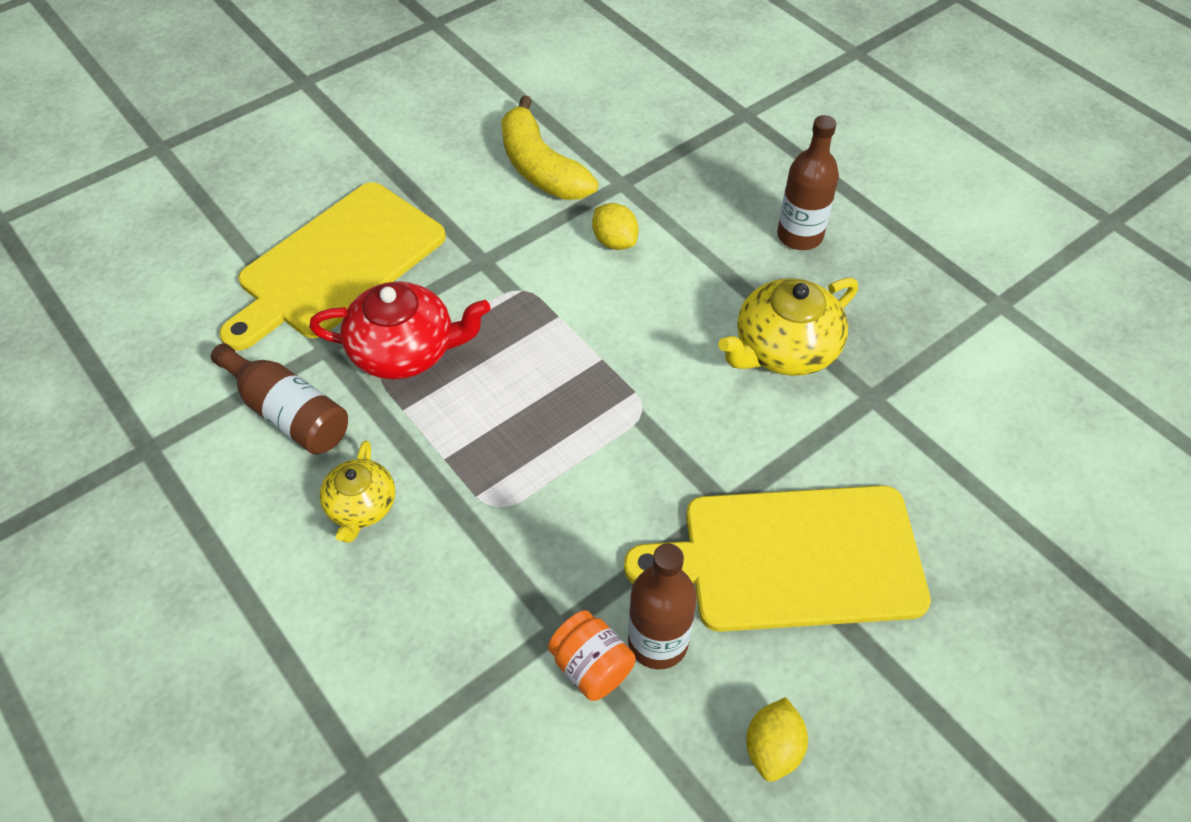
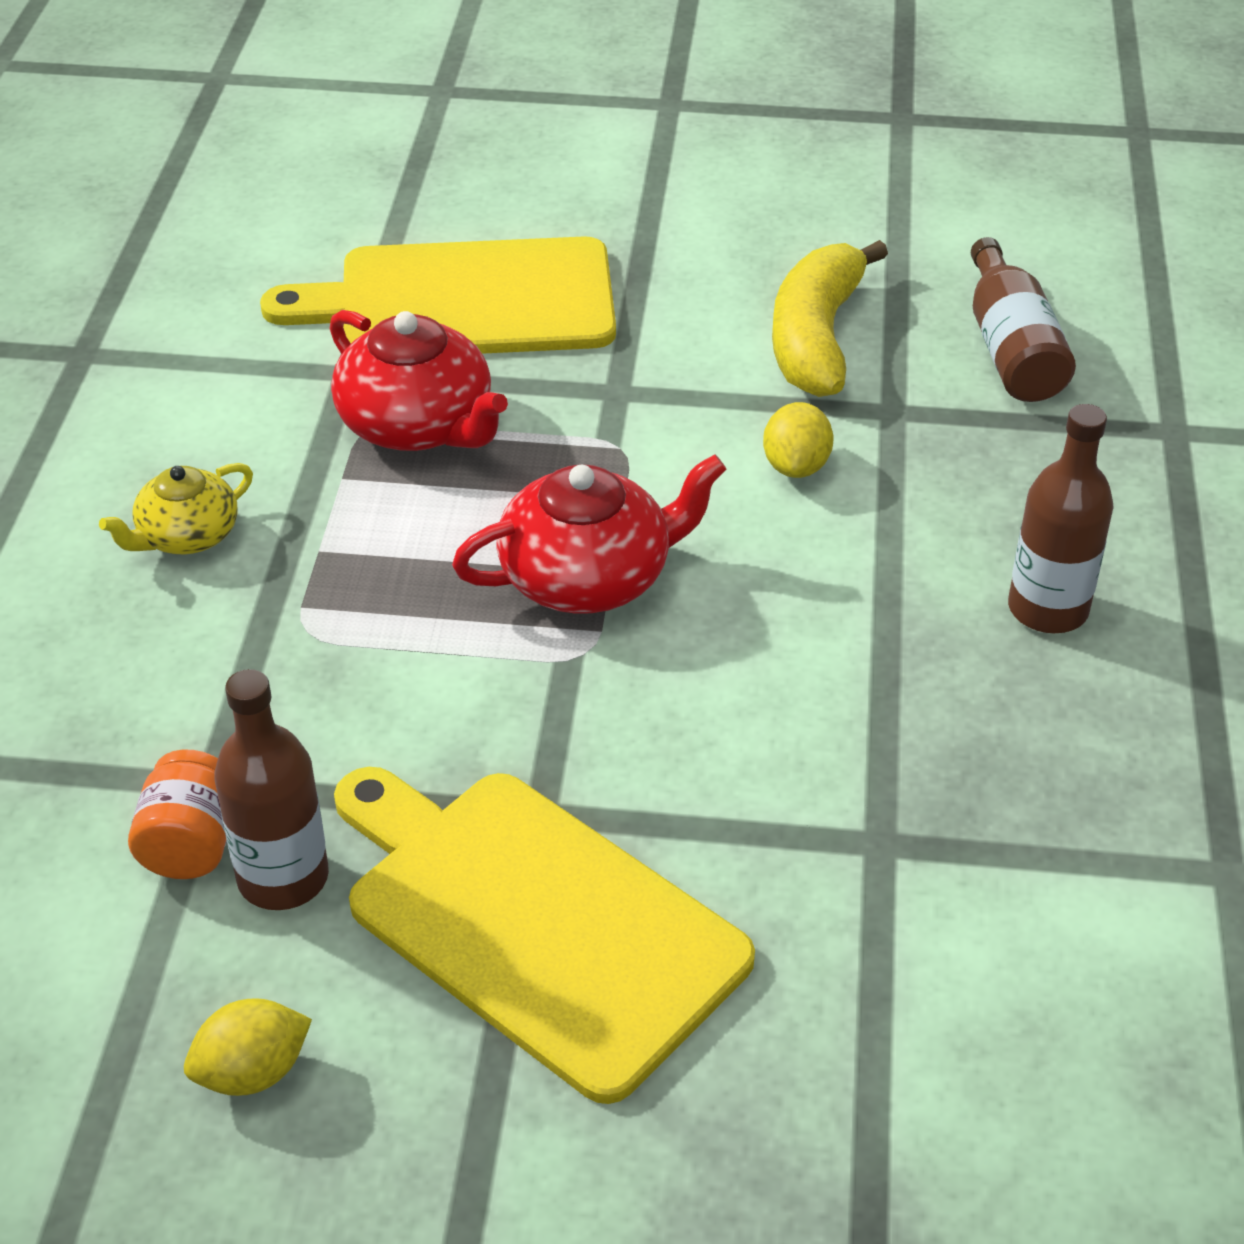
camera: 45 degrees right, 10 degrees down
(288, 413) = (236, 407): brown bottle -> brown bottle (1011, 349)
(595, 369) = (588, 577): none -> red teapot
(784, 349) = (843, 713): yellow teapot -> none

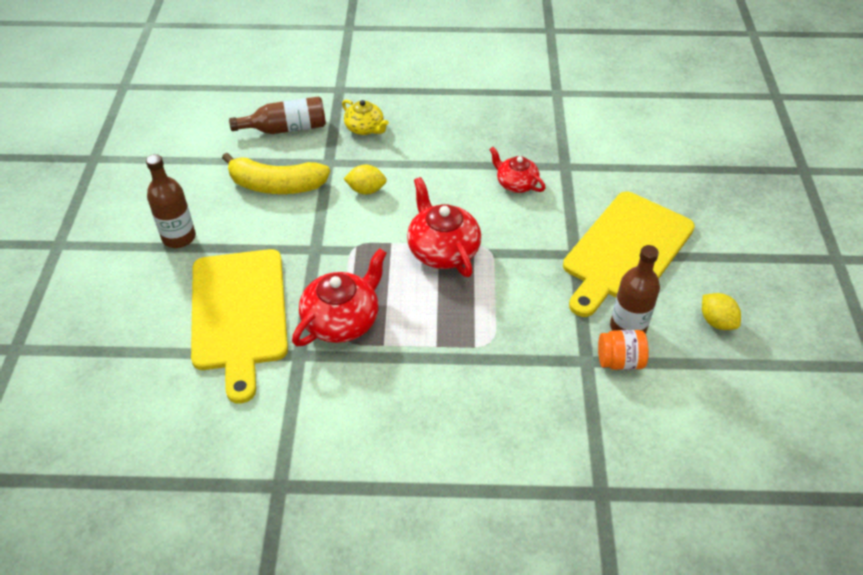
camera: 95 degrees left, 5 degrees up
(187, 536) = (432, 401): yellow teapot -> yellow teapot (365, 128)
(811, 729) = (516, 183): none -> red teapot
(1047, 609) = (443, 125): brown bottle -> brown bottle (179, 237)

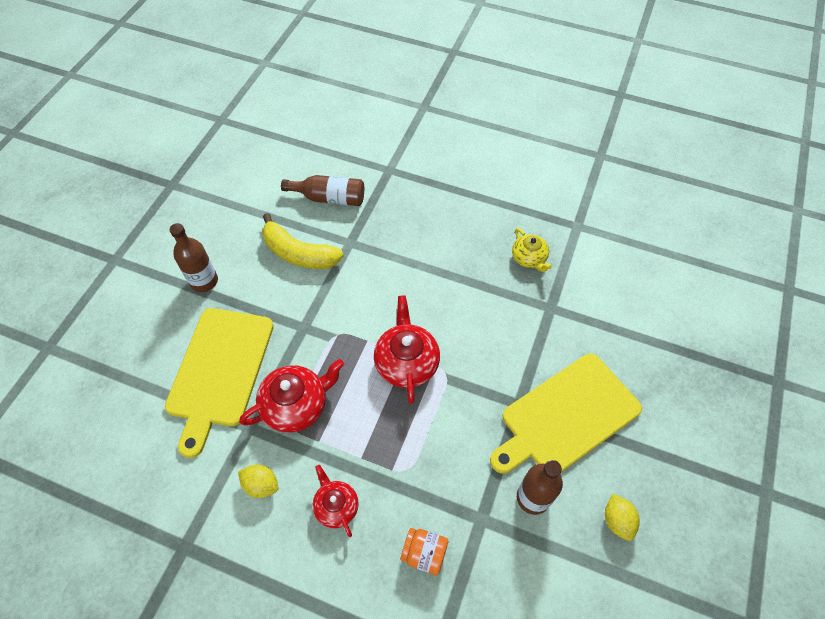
camera: 20 degrees right, 10 degrees up
(365, 128) = (394, 216): yellow teapot -> yellow teapot (529, 258)
(366, 190) = (369, 280): yellow lemon -> yellow lemon (261, 485)
(516, 183) = (498, 313): red teapot -> red teapot (336, 506)
(620, 361) = (510, 530): orange jar -> orange jar (424, 553)

